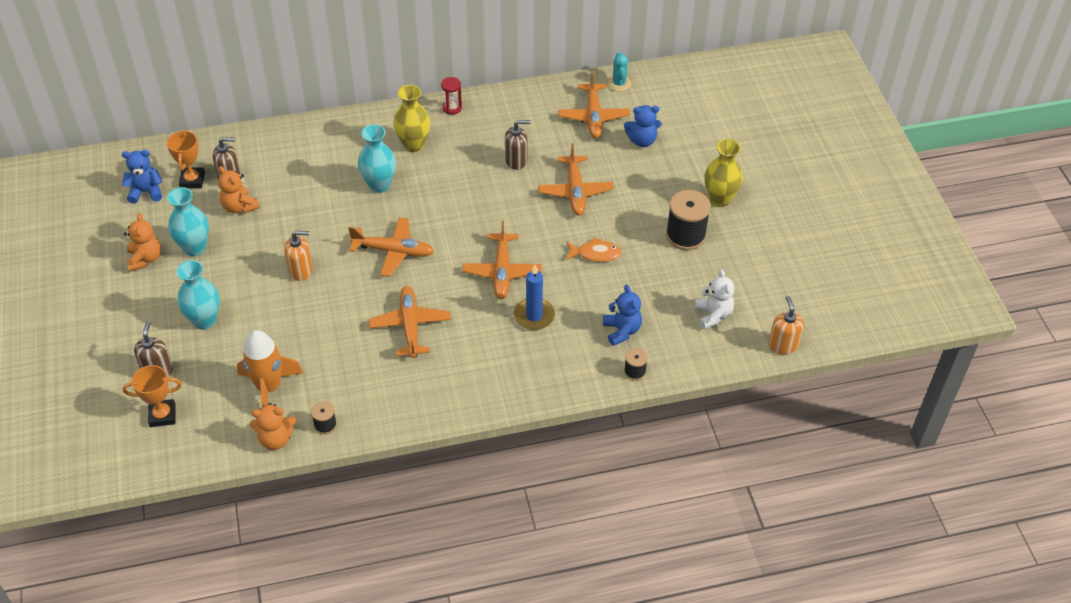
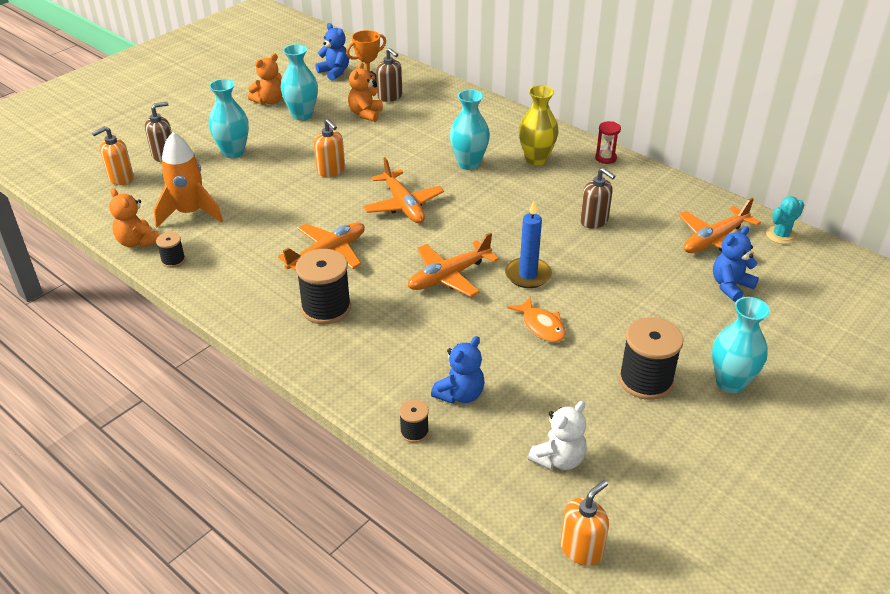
camera: 55 degrees right, 10 degrees down
(162, 415) = (120, 178): orange trophy -> orange soap dispenser
(473, 357) = (326, 308): none -> black spool
(534, 316) = (416, 323): blue candle -> blue candle (528, 275)
(575, 191) = (604, 274): orange plane -> none
(642, 141) = (730, 286): blue teddy bear -> blue teddy bear turned 90 degrees clockwise
(719, 199) = (730, 383): yellow vase -> turquoise vase

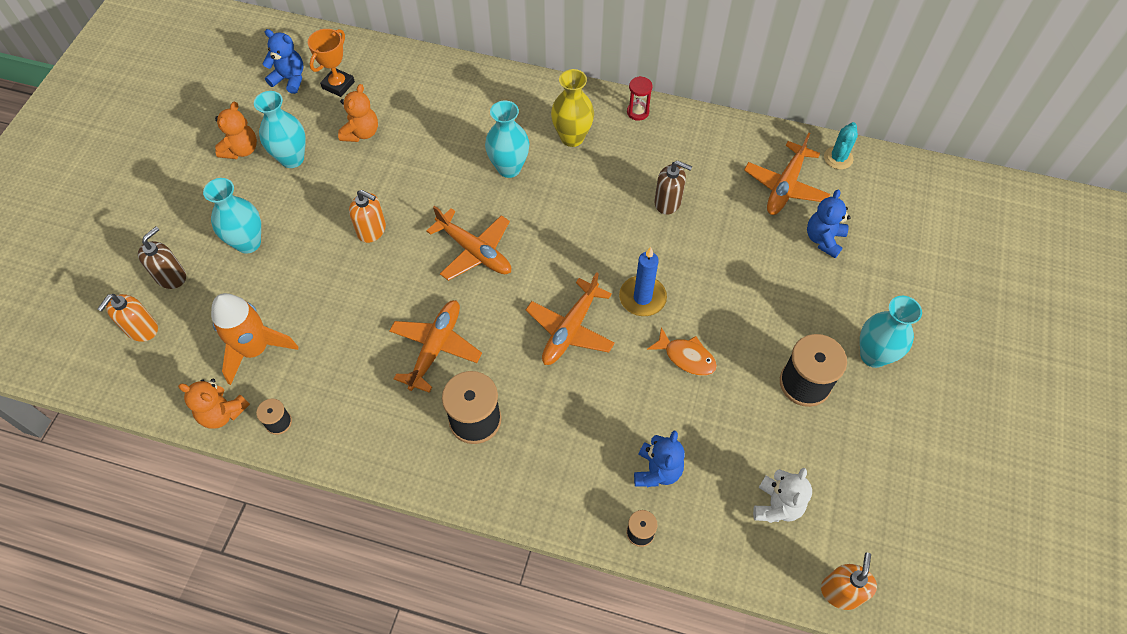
camera: 25 degrees left, 20 degrees up
(365, 114) = (361, 133): orange teddy bear -> orange teddy bear turned 150 degrees counterclockwise
(390, 96) = (373, 97): brown soap dispenser -> none

